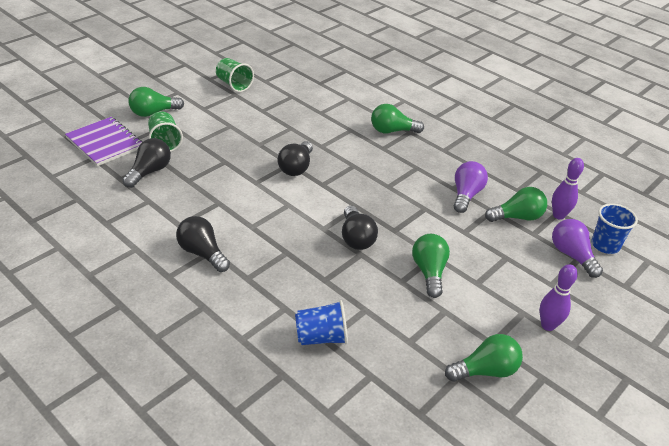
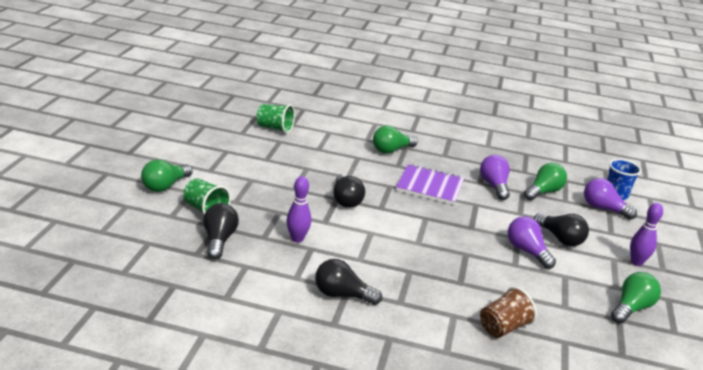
camera: 30 degrees left, 10 degrees down
(105, 143) = (146, 226): purple notebook -> purple notebook (430, 186)
(234, 85) = (216, 143): green cup -> green cup (275, 128)
(321, 337) = (503, 327): blue cup -> brown cup
(356, 238) = (450, 242): black light bulb -> black light bulb (560, 238)
(429, 272) = (527, 251): green light bulb -> purple light bulb
(558, 215) = (568, 183): purple bowling pin -> purple bowling pin (297, 239)

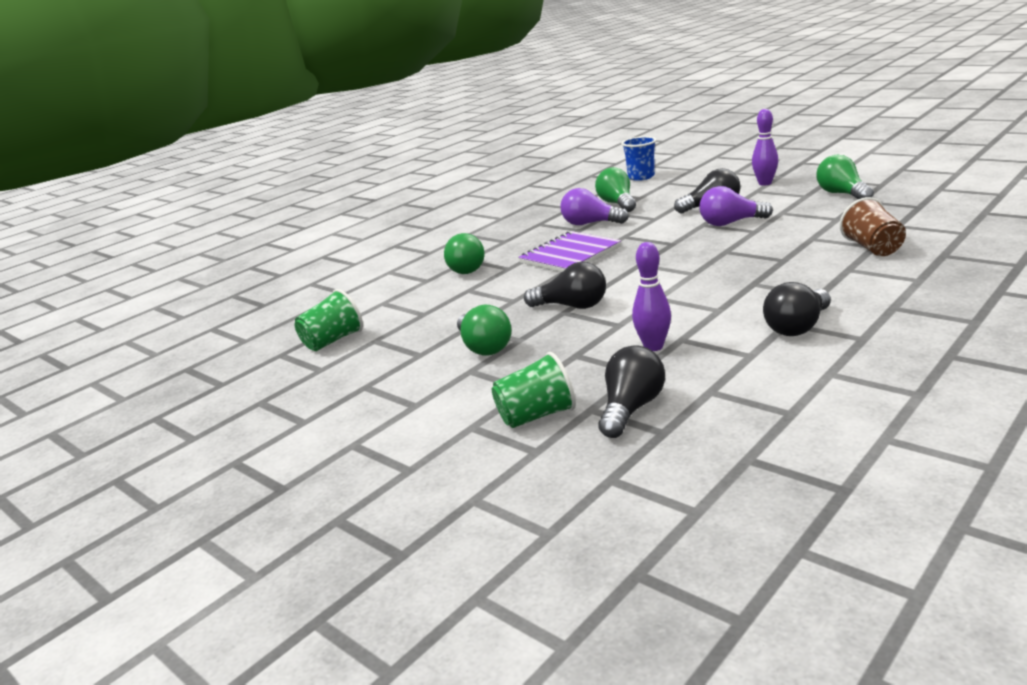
camera: 55 degrees left, 5 degrees down
(165, 186) = (434, 452): green light bulb -> green light bulb (484, 347)
(219, 240) = (631, 409): black light bulb -> black light bulb turned 90 degrees clockwise
(603, 208) = (663, 184): purple light bulb -> none

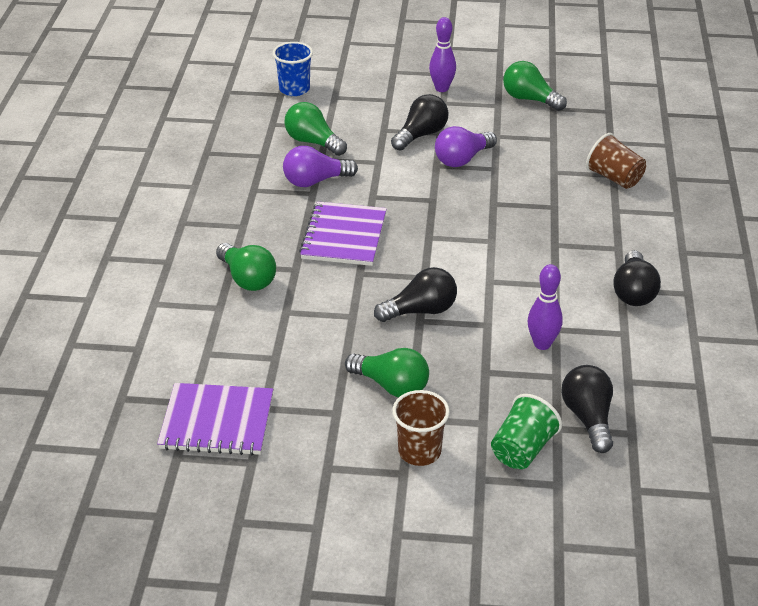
camera: 40 degrees left, 15 degrees up
(333, 341) = (217, 422): green cup -> purple notebook
(447, 394) = (419, 451): none -> brown cup

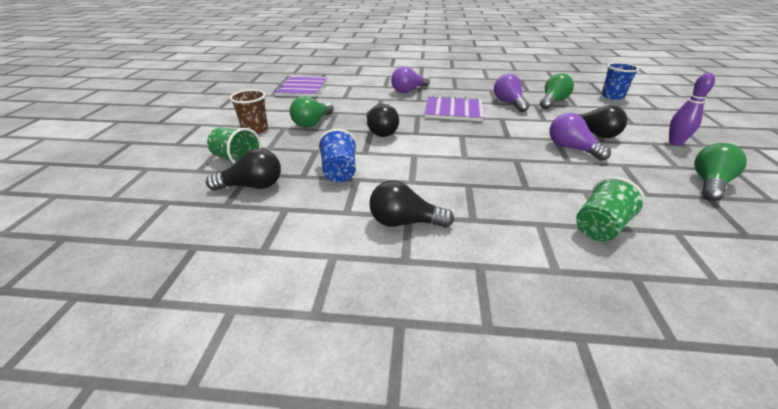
camera: 90 degrees right, 5 degrees down
(247, 279) = (408, 90): green light bulb -> purple light bulb
(542, 344) = (339, 172): purple bowling pin -> blue cup
(614, 178) = (600, 227): brown cup -> green cup

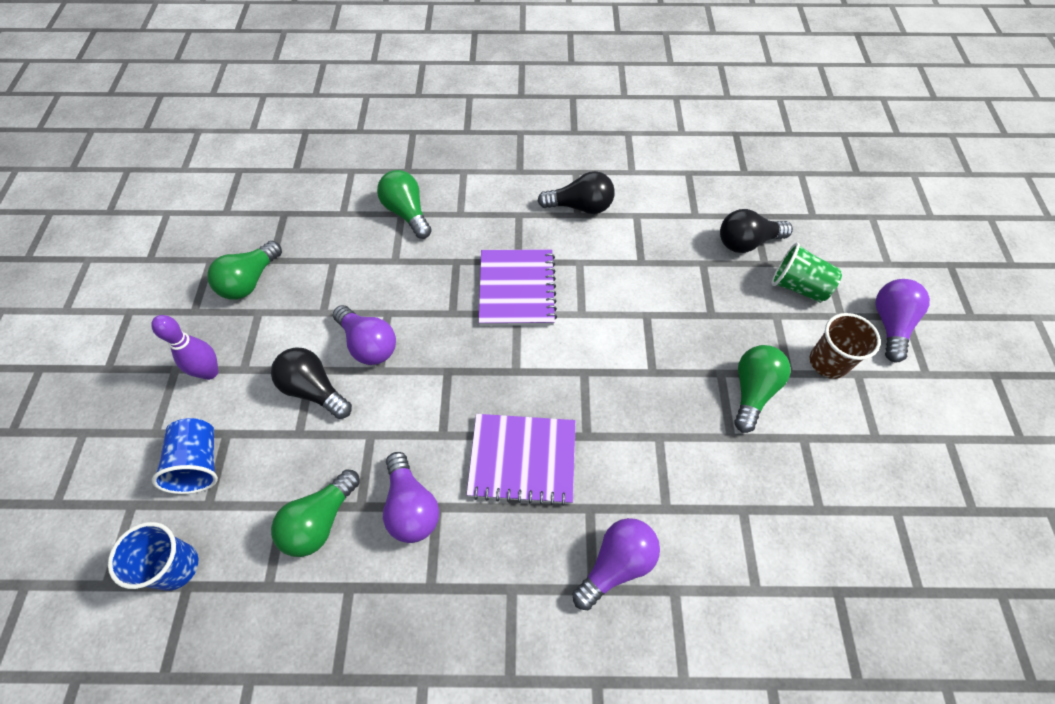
camera: 175 degrees right, 25 degrees up
(193, 141) = (890, 324): none -> purple light bulb
(301, 88) = (856, 557): purple notebook -> purple notebook (517, 289)
(339, 172) = (664, 272): blue cup -> blue cup (199, 463)
(380, 131) = (638, 372): black light bulb -> none
(600, 227) = (407, 213): green cup -> green light bulb

